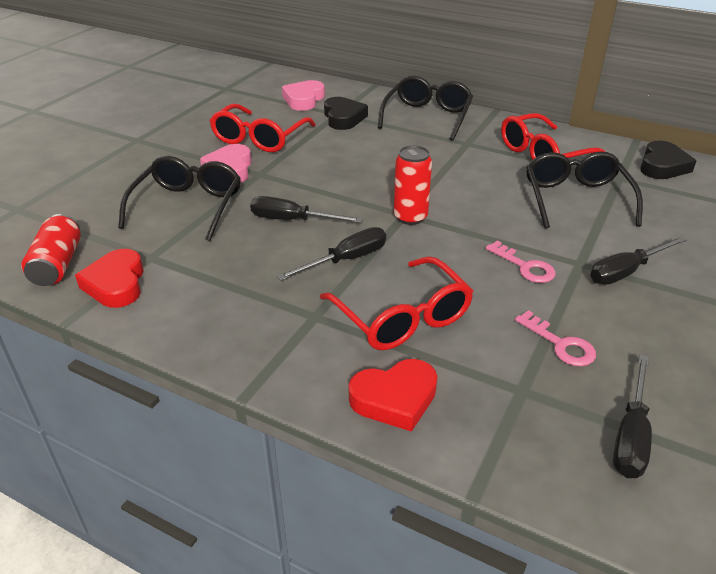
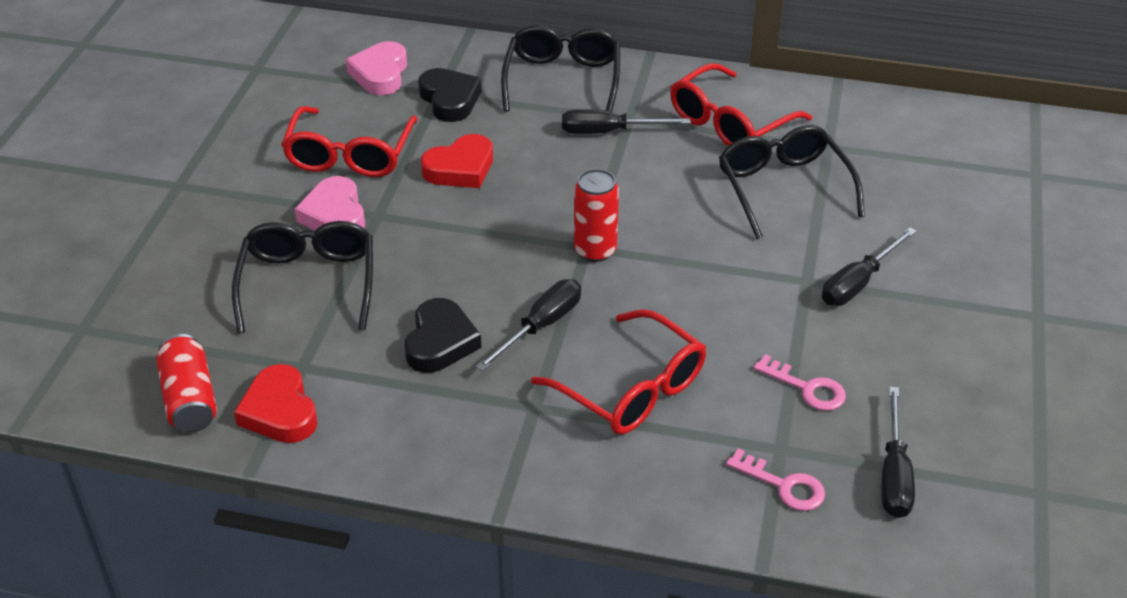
camera: 15 degrees left, 5 degrees up
(292, 220) = (453, 281): black screwdriver -> black screwdriver (608, 132)
(395, 399) = (656, 485): red heart -> red heart (460, 168)
(525, 267) = (747, 297): pink key -> pink key (784, 485)
(662, 166) = (875, 118): black heart -> black heart (440, 342)

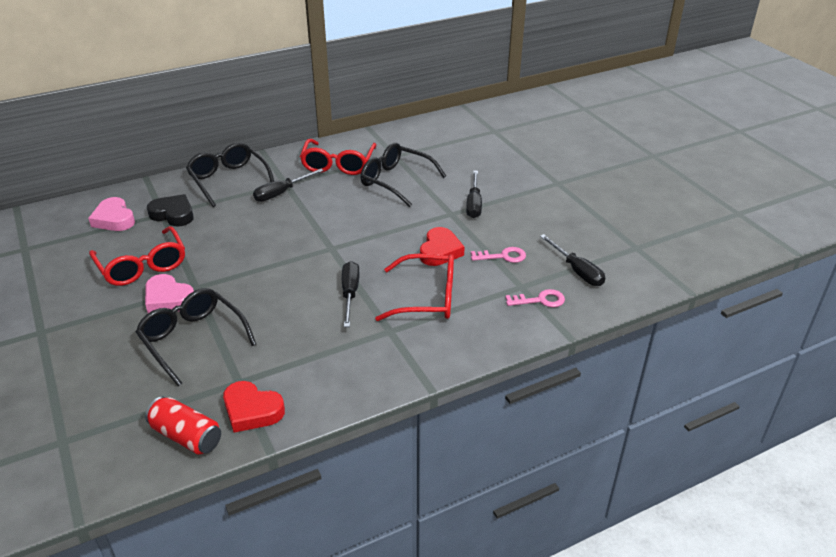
camera: 40 degrees left, 5 degrees down
(440, 342) = (305, 328): black heart -> none
(460, 168) = (219, 243): red heart -> red heart (440, 251)
(595, 250) = (337, 247): red can -> none

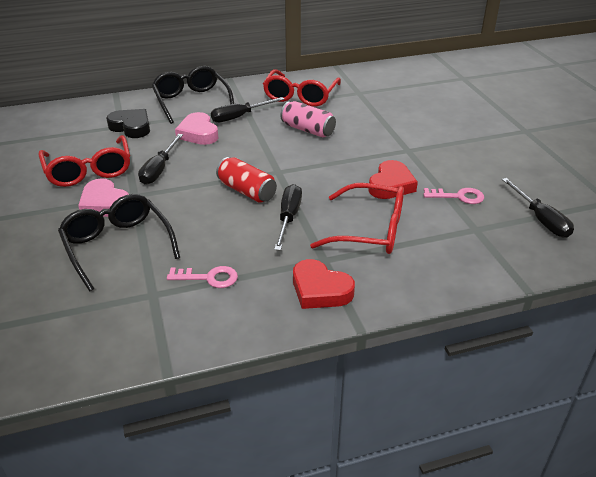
camera: 10 degrees right, 0 degrees up
(114, 219) = (75, 126): pink heart -> pink heart (198, 133)
(186, 436) = (83, 346): red can -> red can (247, 191)
(252, 410) = (159, 327): red heart -> red heart (320, 290)
(352, 201) = (308, 130): none -> pink can
(396, 181) = (356, 115): black glasses -> none
(474, 204) = (433, 143): black screwdriver -> black screwdriver (159, 169)
(540, 300) = (496, 246): pink key -> pink key (209, 278)

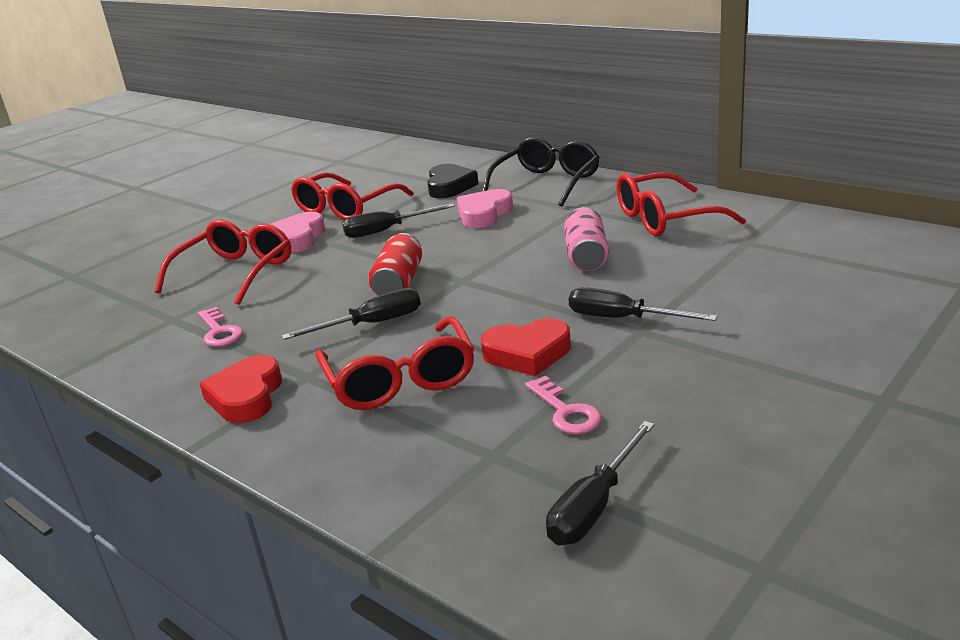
camera: 60 degrees right, 10 degrees down
(118, 246) = (235, 273): black glasses -> red glasses
(239, 117) = (554, 214): black screwdriver -> black screwdriver (622, 319)

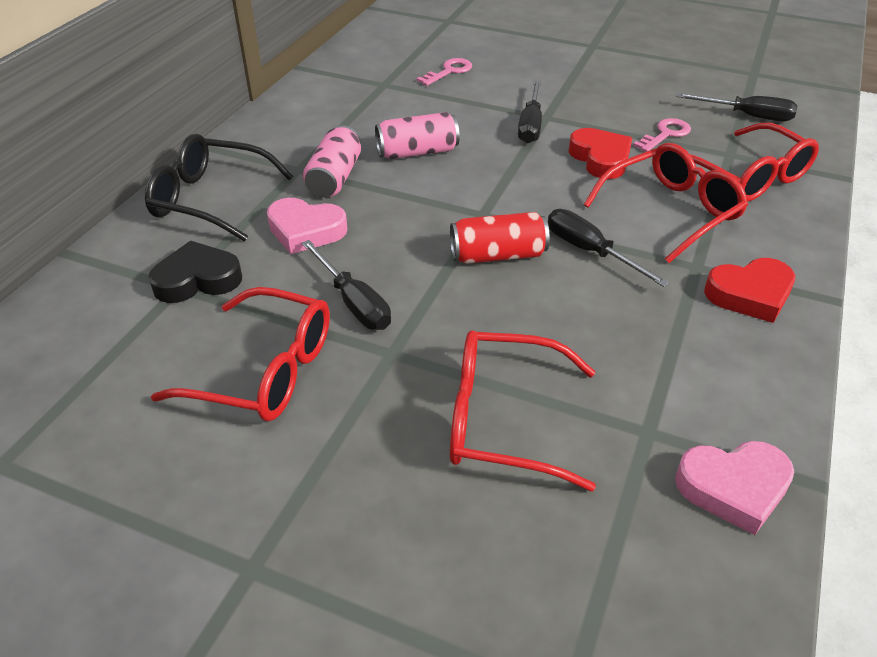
camera: 110 degrees left, 15 degrees up
(219, 332) = (655, 366): pink key -> pink key (449, 71)
(298, 238) = (379, 390): pink heart -> pink heart (733, 488)
(556, 222) = (335, 177): none -> pink can
(666, 219) = (330, 120): red glasses -> red glasses (747, 176)

